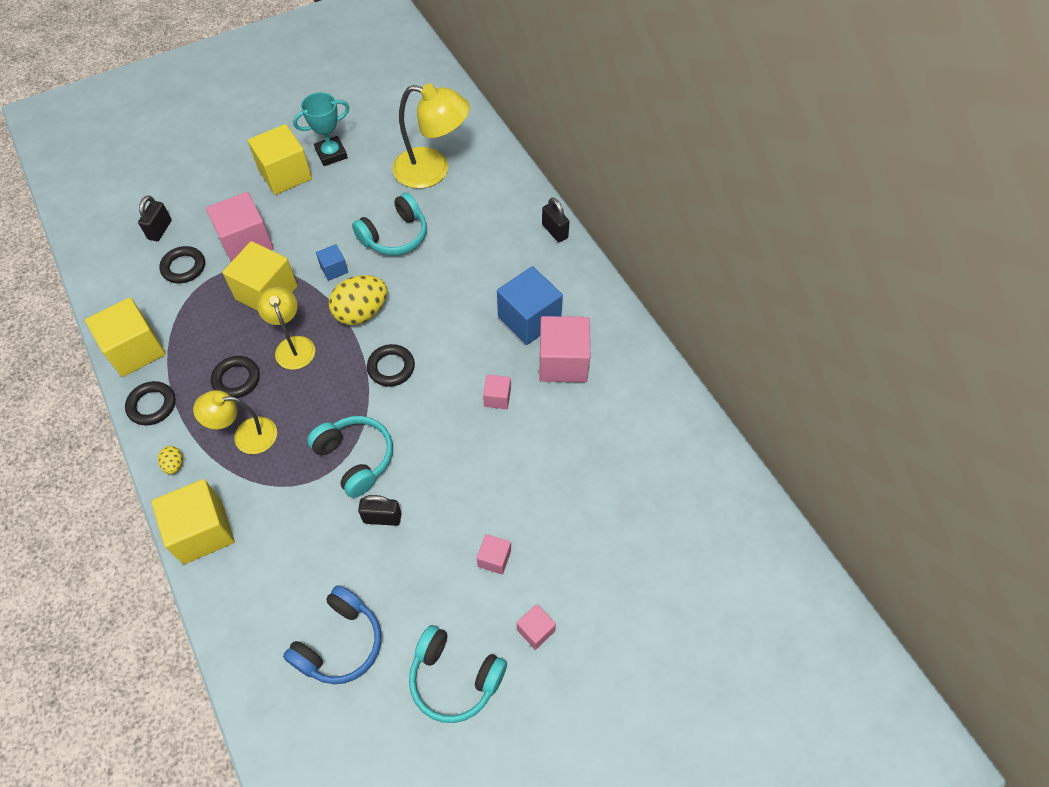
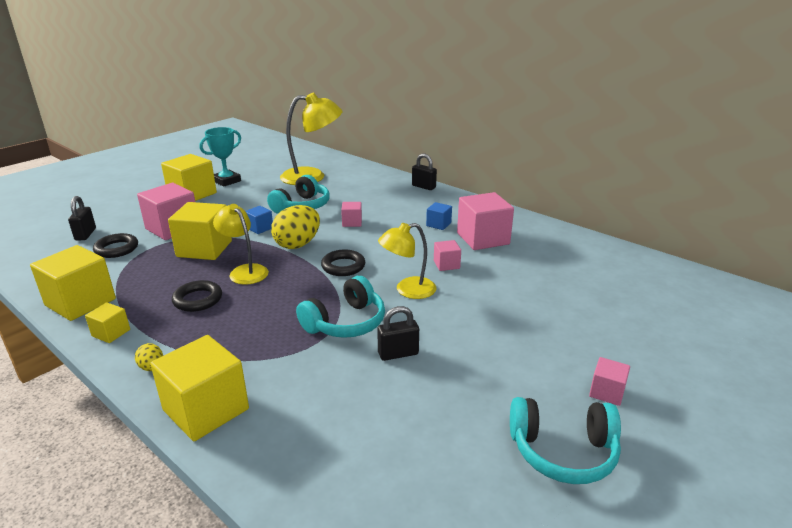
camera: 20 degrees left, 30 degrees down
(152, 405) = (111, 333): black ring -> yellow cube
(246, 436) = (225, 331): yellow lamp -> yellow lamp (408, 290)
(340, 643) = (418, 458): blue headphones -> none
(355, 458) = (345, 322): turquoise headphones -> turquoise headphones turned 105 degrees clockwise
(494, 558) = (525, 354): pink cube -> pink cube (352, 222)
(529, 319) = (438, 224): blue cube -> blue cube, size x0.50

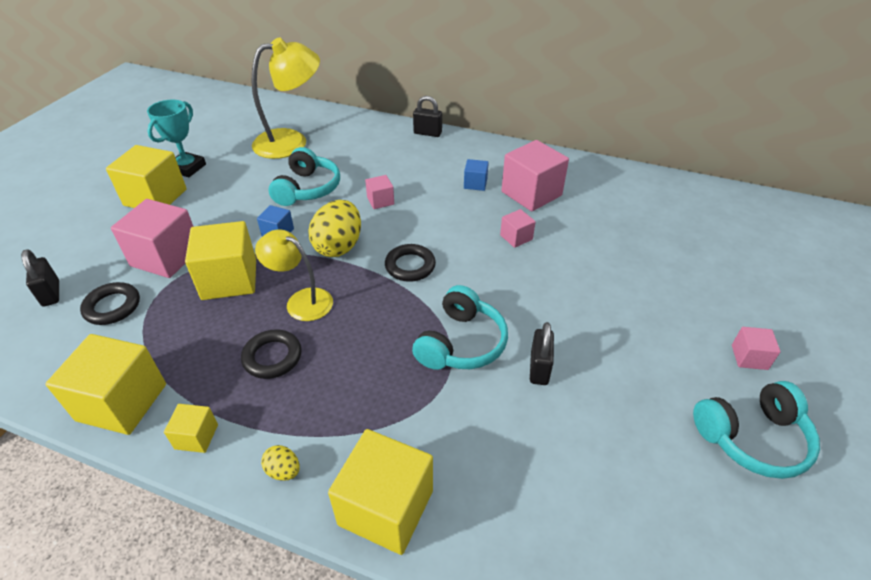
camera: 20 degrees left, 15 degrees up
(398, 353) = (539, 368): black padlock -> black padlock turned 45 degrees counterclockwise
(408, 290) = (498, 282): yellow lamp -> none

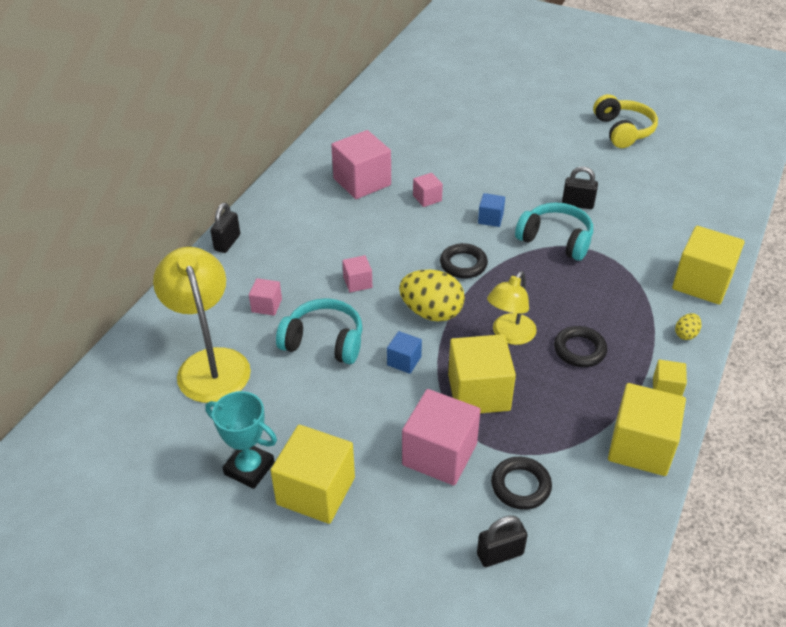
camera: 85 degrees left, 0 degrees up
(475, 184) = (338, 215): blue cube -> blue cube (490, 218)
(749, 357) = (559, 116): pink cube -> pink cube (266, 305)
(752, 438) = (623, 131): turquoise headphones -> yellow headphones

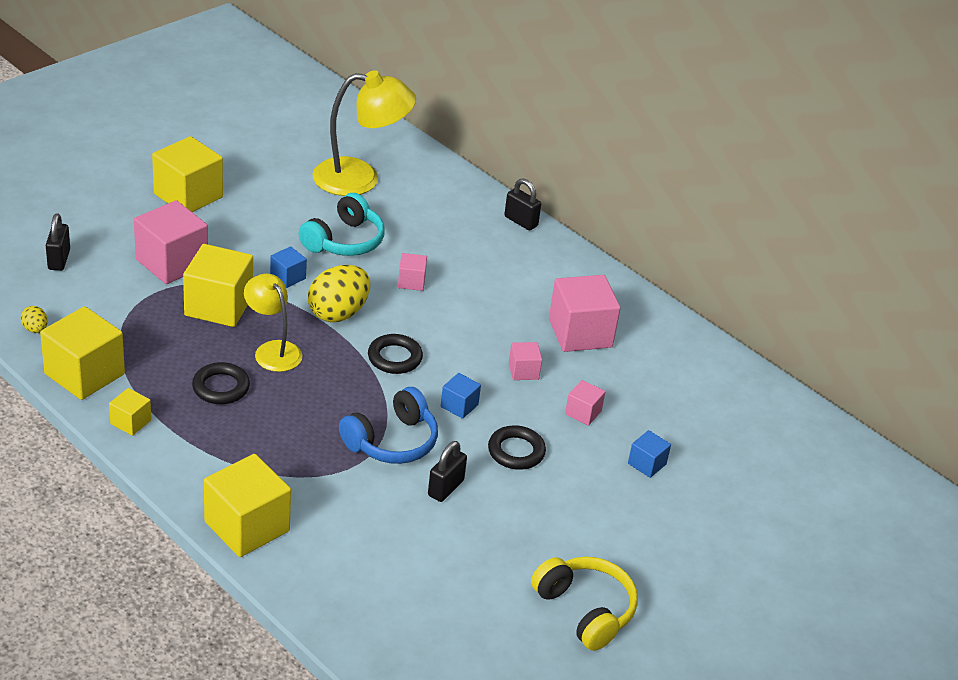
camera: 105 degrees right, 5 degrees down
(249, 468) = (234, 172): turquoise trophy -> none
(266, 305) = (413, 222): pink cube -> pink cube (583, 413)
(478, 131) = (647, 464): none -> blue cube
(520, 486) = (106, 292): black ring -> black ring (516, 451)
(555, 240) = (392, 441): turquoise headphones -> blue headphones
(623, 131) = (585, 610): yellow headphones -> yellow headphones turned 135 degrees counterclockwise
(686, 334) = (184, 472): yellow egg -> yellow egg (35, 329)

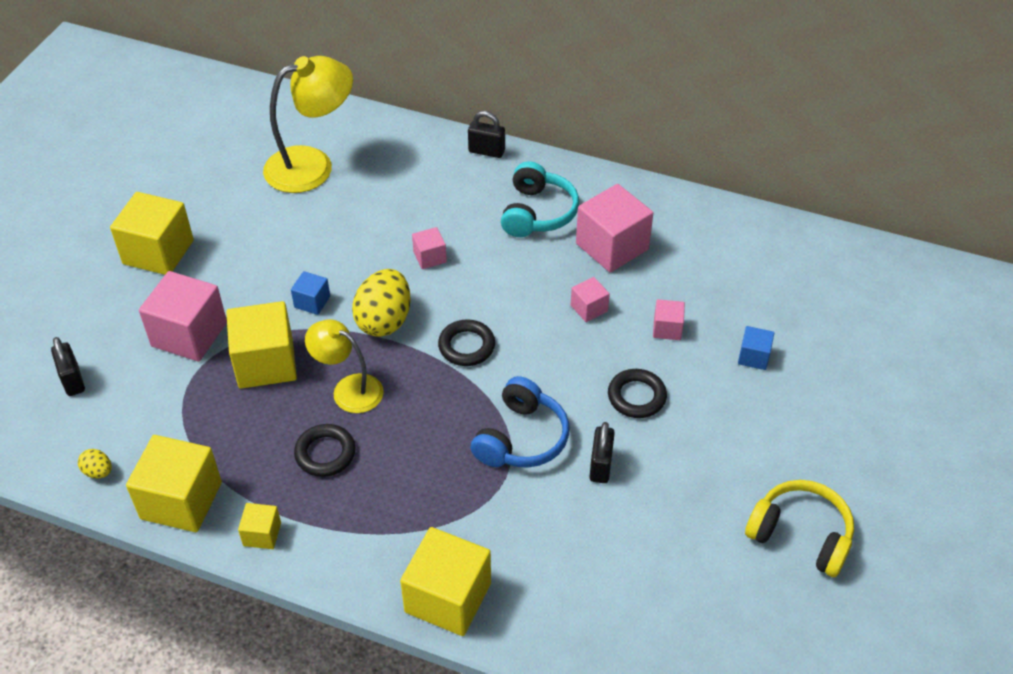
camera: 20 degrees left, 10 degrees up
(344, 241) = (340, 239): turquoise headphones -> turquoise headphones (537, 213)
(459, 406) = (556, 371): blue cube -> none

